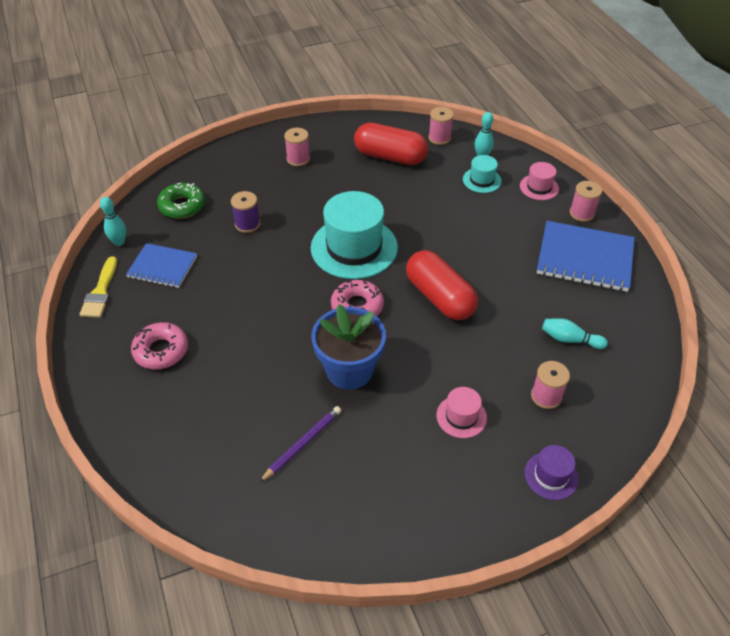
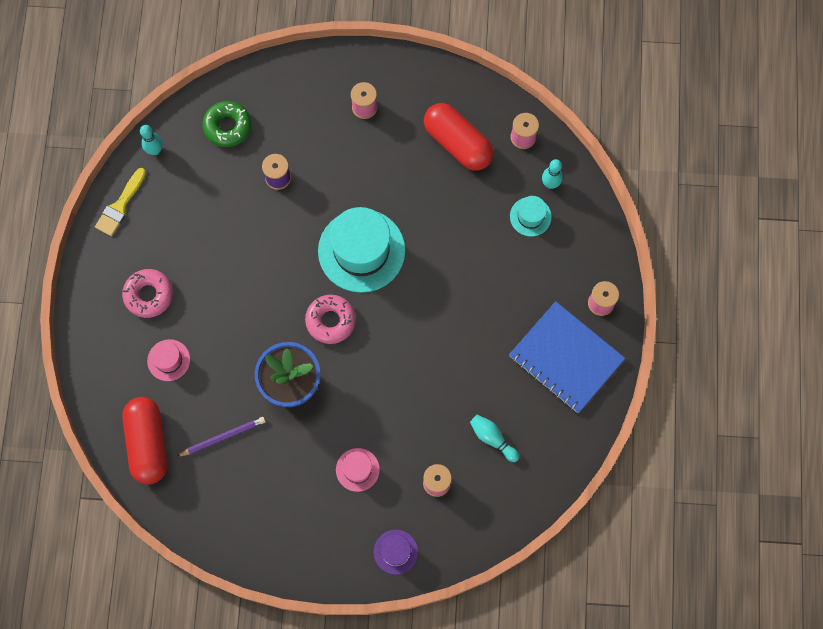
camera: 25 degrees right, 25 degrees up
(162, 267) = (182, 199): blue notebook -> none
(440, 297) = (407, 343): red capsule -> red capsule (148, 443)
(539, 187) = (581, 251): pink hat -> pink hat (168, 360)

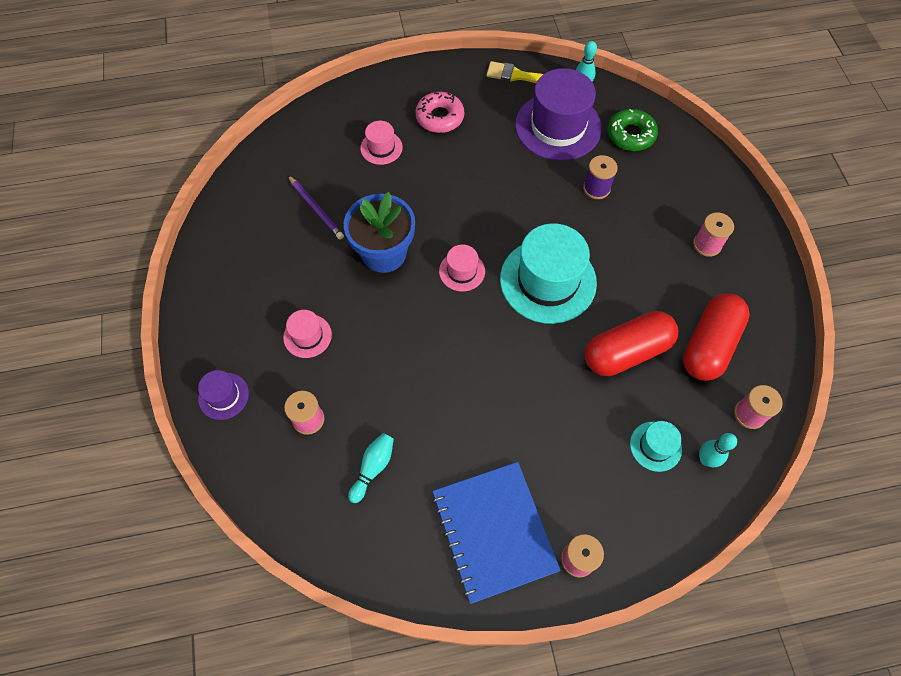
camera: 75 degrees right, 10 degrees down
(148, 443) = (297, 152): red capsule -> red capsule (627, 352)
(196, 188) = (558, 126): none -> purple hat
(330, 321) = (462, 271): pink donut -> pink hat
(566, 358) = (494, 531): blue notebook -> blue notebook turned 45 degrees counterclockwise

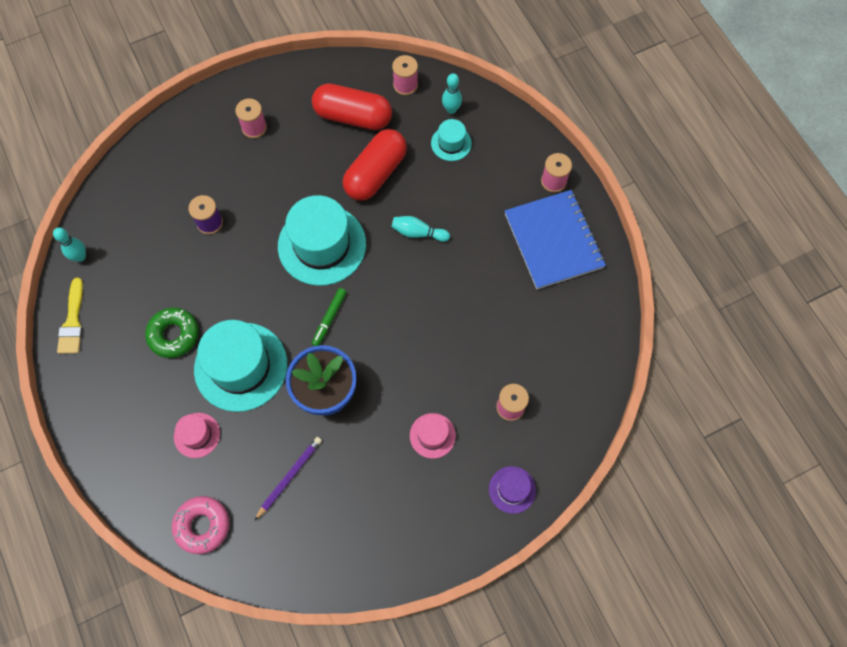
camera: 105 degrees left, 5 degrees up
(373, 468) = (535, 341): turquoise bowling pin -> turquoise bowling pin (418, 233)
(435, 189) = (241, 366): none -> turquoise hat
(440, 117) = (144, 386): pink donut -> pink donut (202, 526)
(462, 271) = (329, 318): pink hat -> green marker
(494, 531) = (553, 240): blue notebook -> blue notebook turned 75 degrees counterclockwise
(558, 126) = (138, 269): purple hat -> none
(627, 352) = (376, 174): red capsule -> red capsule turned 75 degrees clockwise
(630, 135) = (138, 203): green donut -> green donut (174, 335)

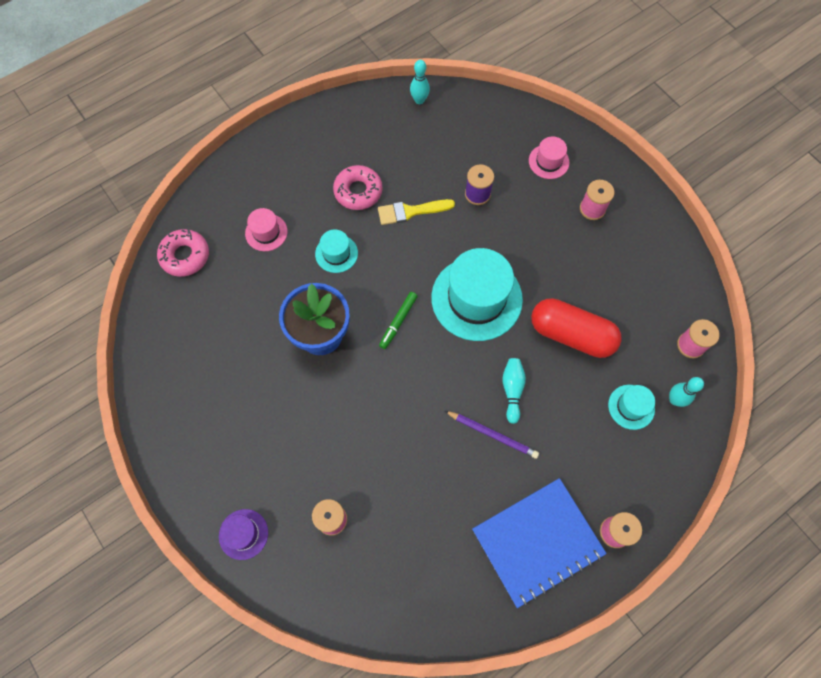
camera: 80 degrees right, 0 degrees up
(73, 321) = (357, 111): yellow brush -> yellow brush (411, 211)
(174, 335) = (358, 191): green donut -> pink donut
(241, 366) = (336, 253): turquoise hat -> turquoise hat, size x0.48
(289, 477) = (235, 318): purple pencil -> purple pencil (492, 434)
(329, 318) = (398, 321): green marker -> green marker turned 75 degrees counterclockwise
(353, 116) = (634, 299): red capsule -> none
(432, 435) = (291, 443): pink hat -> pink hat (548, 161)

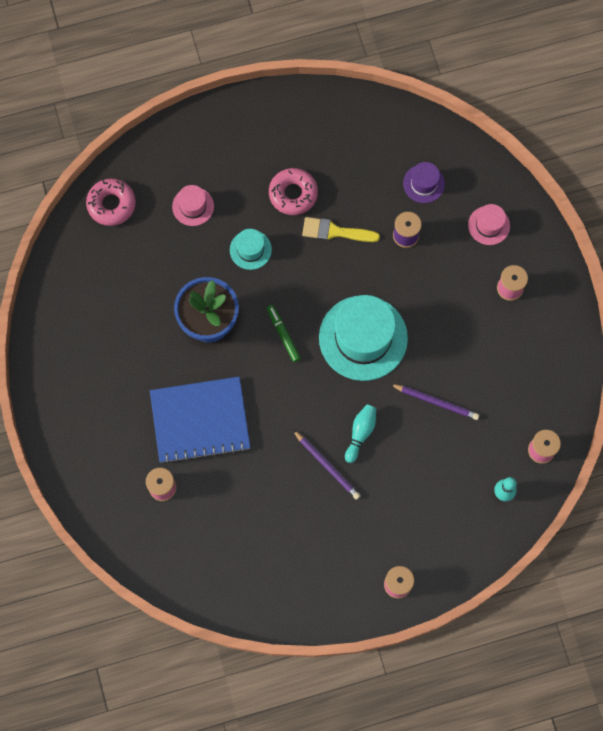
camera: 20 degrees right, 5 degrees up
(243, 534) = (85, 473): purple hat -> purple hat (423, 183)
(398, 321) = (283, 335): green marker -> green marker turned 105 degrees clockwise
(419, 100) = (388, 117): turquoise bowling pin -> none
(537, 542) = (328, 568): blue notebook -> blue notebook (200, 421)
(571, 335) = (436, 402): red capsule -> purple pencil
(631, 407) = (460, 485): turquoise hat -> none

